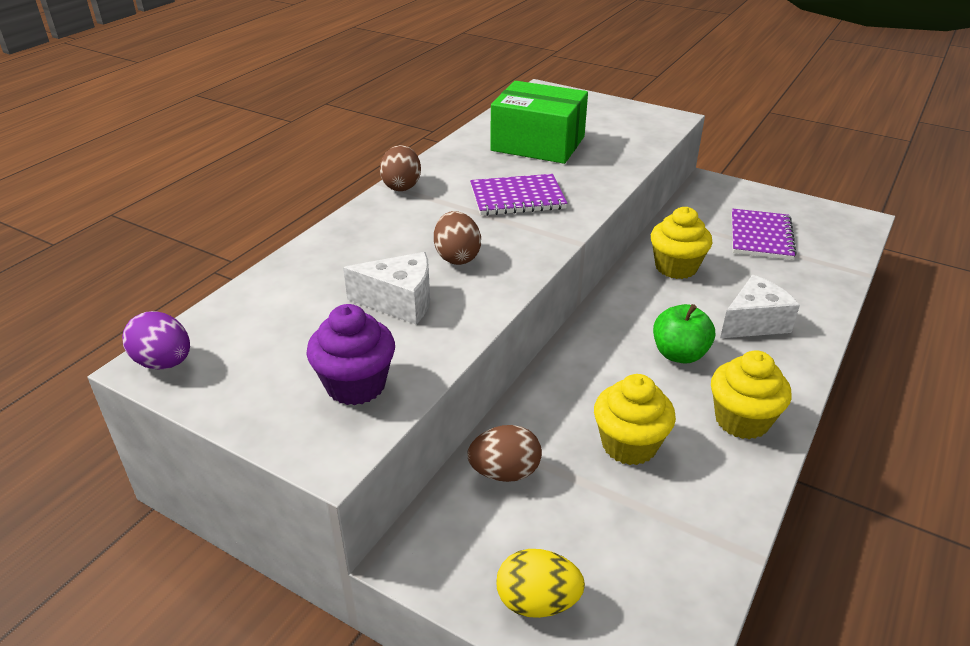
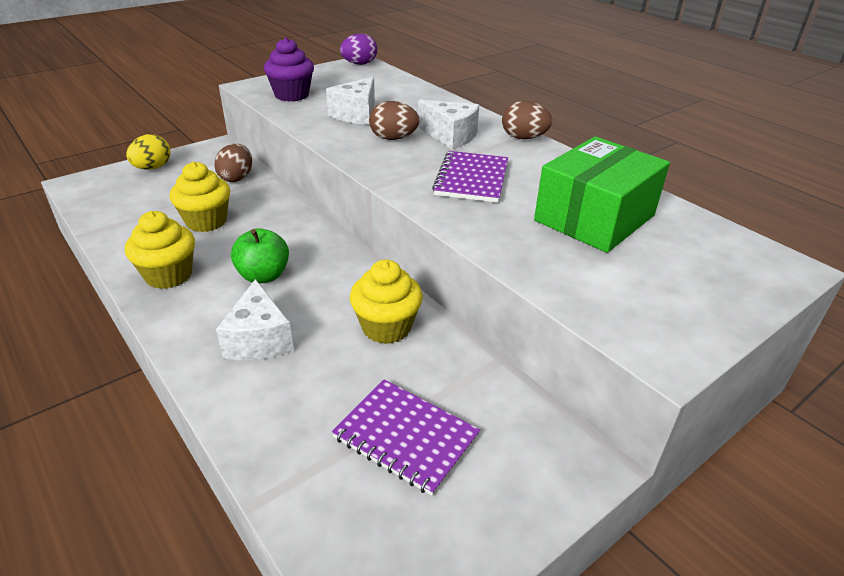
camera: 110 degrees right, 0 degrees up
(425, 224) = (451, 136): none -> white cheese

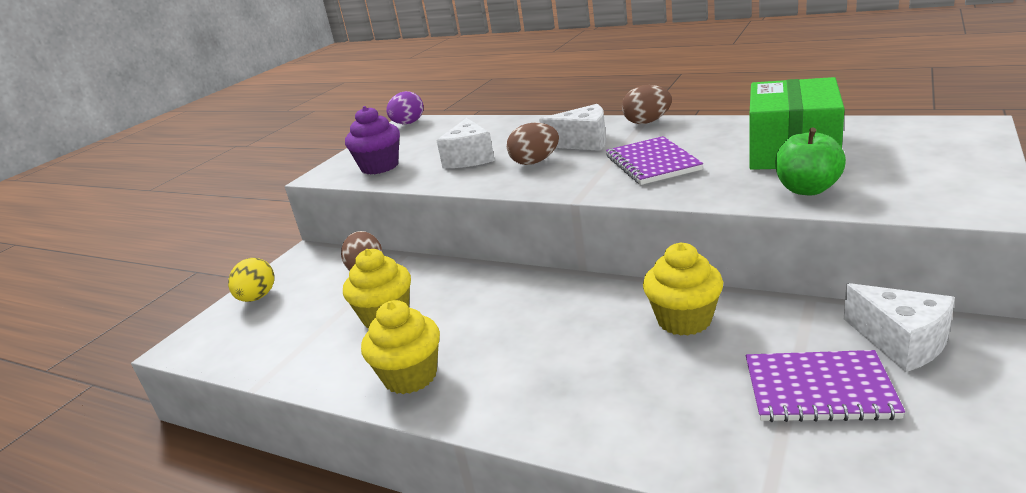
camera: 20 degrees left, 10 degrees down
(259, 339) = (581, 384): white cheese -> white cheese (901, 342)
(263, 276) = (511, 333): green apple -> green apple (807, 189)

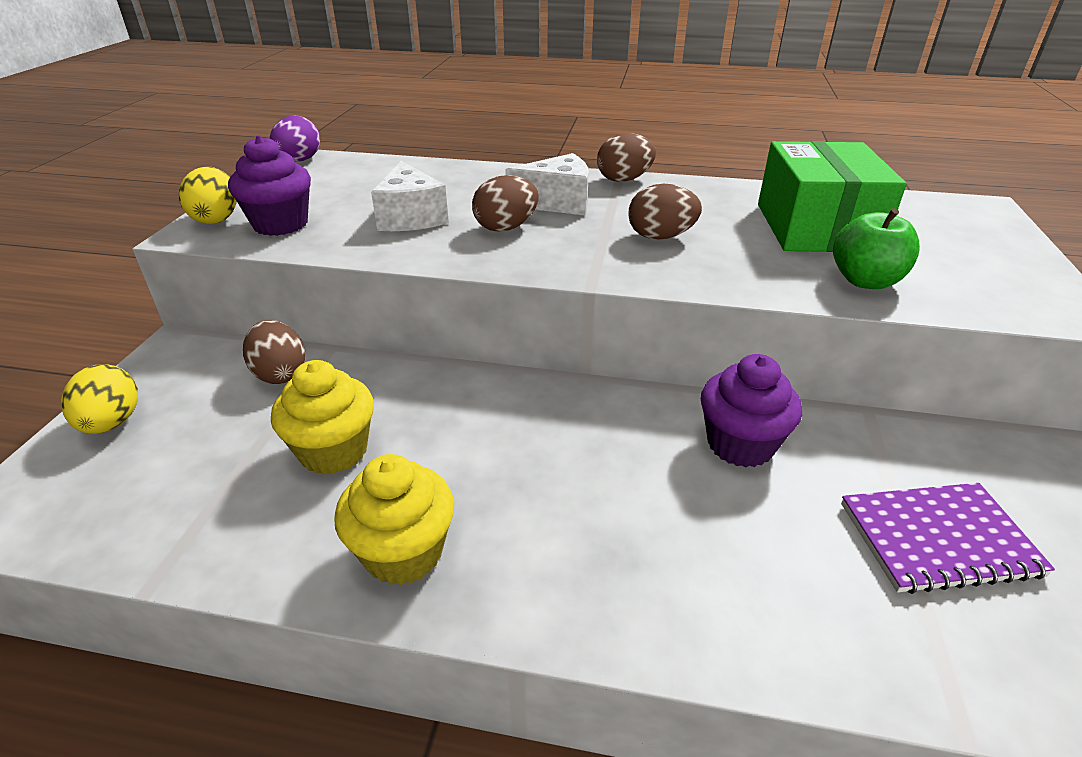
camera: 20 degrees left, 10 degrees up
(340, 165) = (216, 219): none -> yellow egg
(652, 163) = (660, 237): purple notebook -> brown egg
(684, 320) = (740, 444): yellow cupcake -> purple cupcake
(901, 342) = (990, 467): white cheese -> none

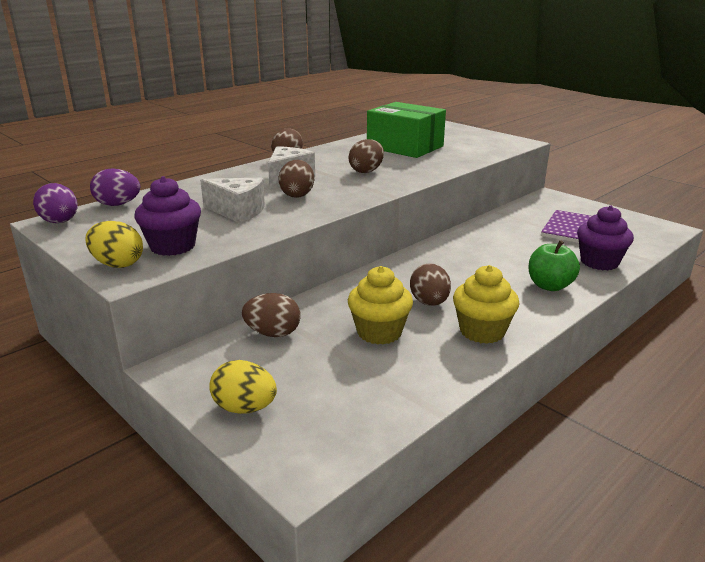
camera: 55 degrees left, 10 degrees down
(367, 163) = (118, 204): none -> purple egg
(452, 464) = (429, 303): none -> brown egg
(740, 444) = (488, 239): purple cupcake -> purple cupcake (599, 262)
(865, 281) = (460, 156): green apple -> green apple (549, 286)

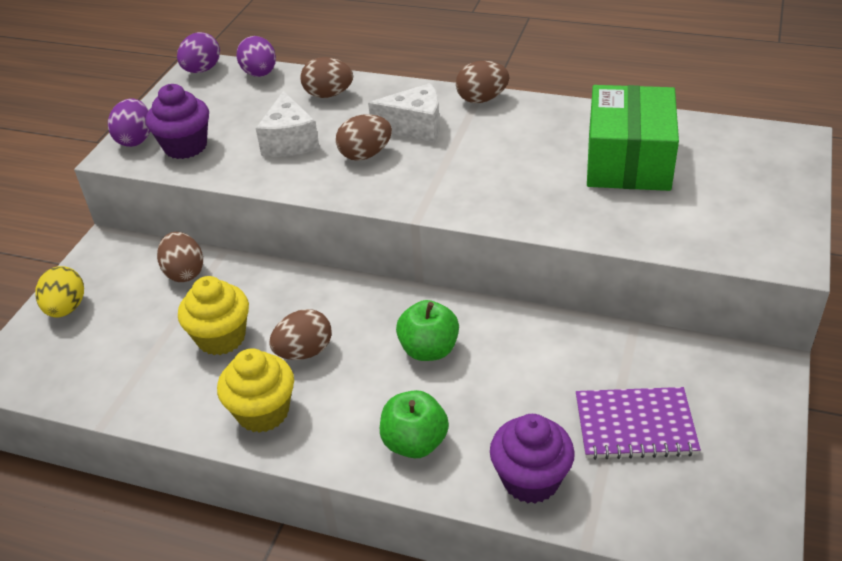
camera: 65 degrees right, 15 degrees up
(118, 264) = (135, 139): yellow egg -> purple egg
(366, 171) = (490, 168): brown egg -> brown egg (328, 95)
(466, 263) = (429, 349): none -> green apple

